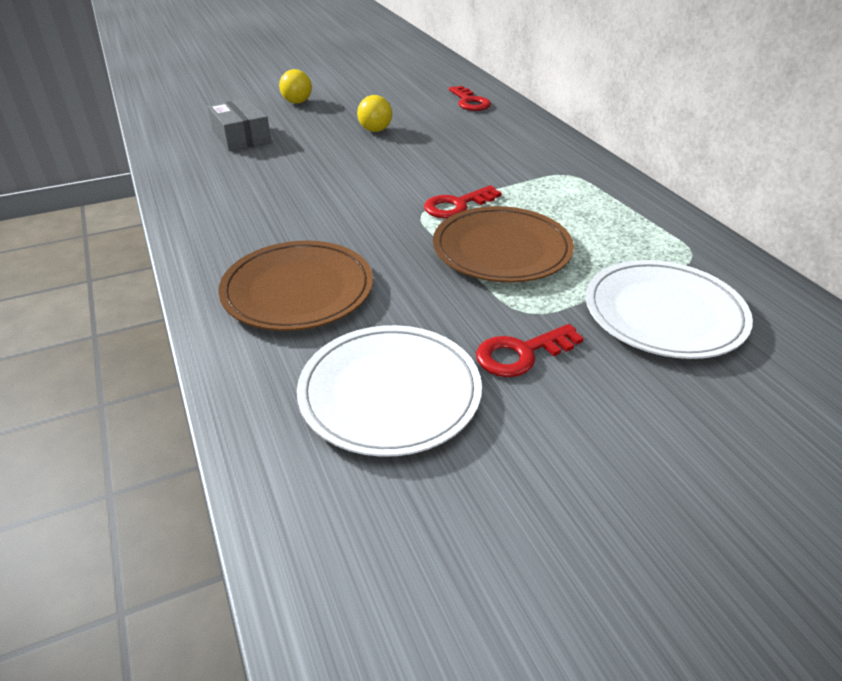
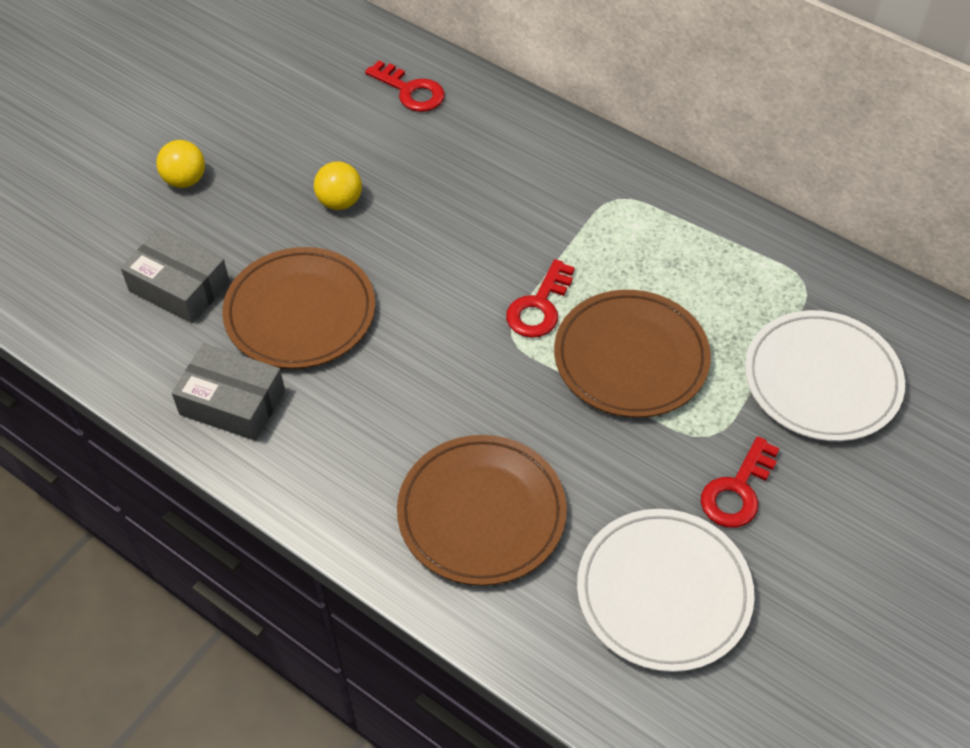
camera: 30 degrees left, 15 degrees up
(207, 187) = (232, 402): none -> grey box
(296, 164) = (300, 312): none -> brown plate

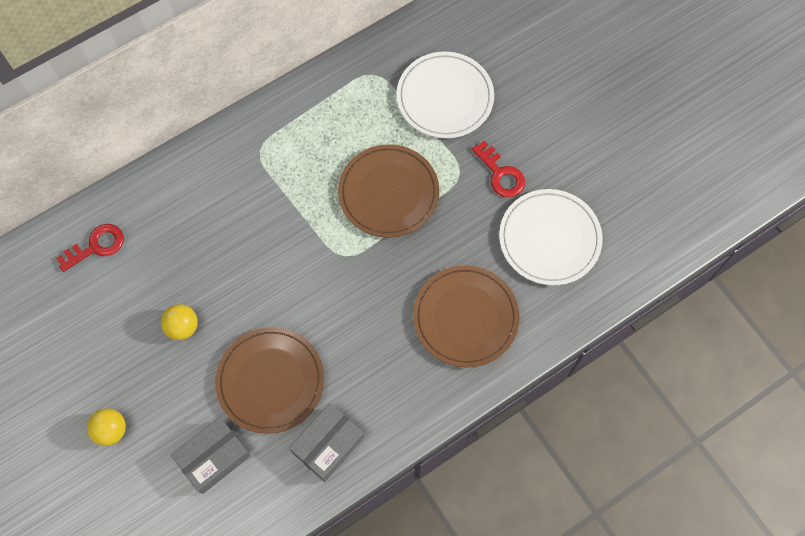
camera: 70 degrees left, 15 degrees up
(539, 306) = (328, 230): red key -> none

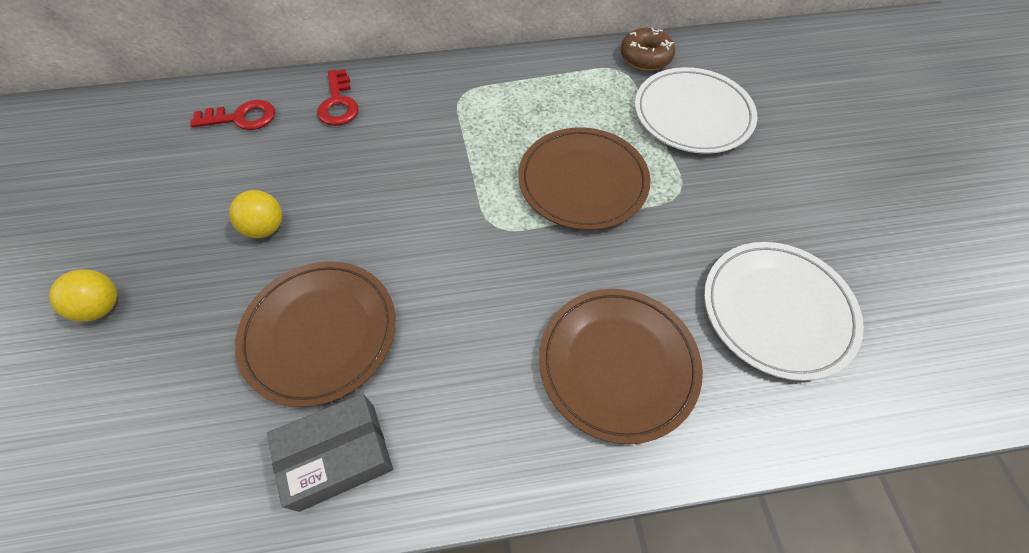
camera: 25 degrees right, 10 degrees down
(213, 457) = (185, 398): grey box -> none
(388, 52) = (645, 57): none -> brown donut
(500, 174) = (733, 211): red key -> red key (338, 103)

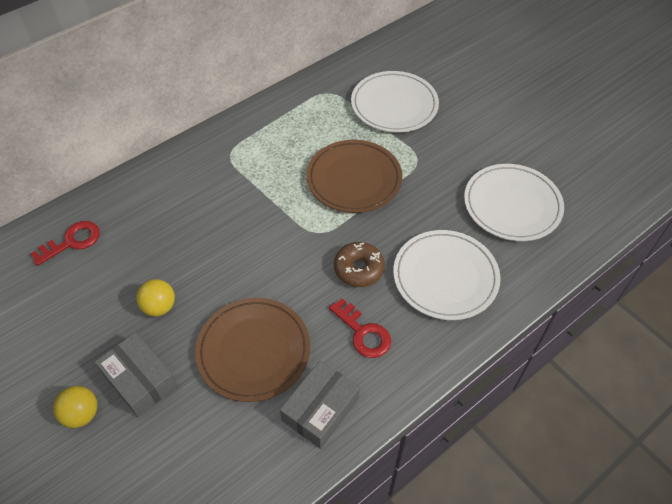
camera: 30 degrees left, 5 degrees down
(183, 300) = (140, 380): none -> grey box
(338, 103) = (141, 199): red key -> red key (363, 333)
(617, 364) = (445, 277): brown plate -> white plate
(645, 57) = (339, 76): brown donut -> brown donut (359, 269)

